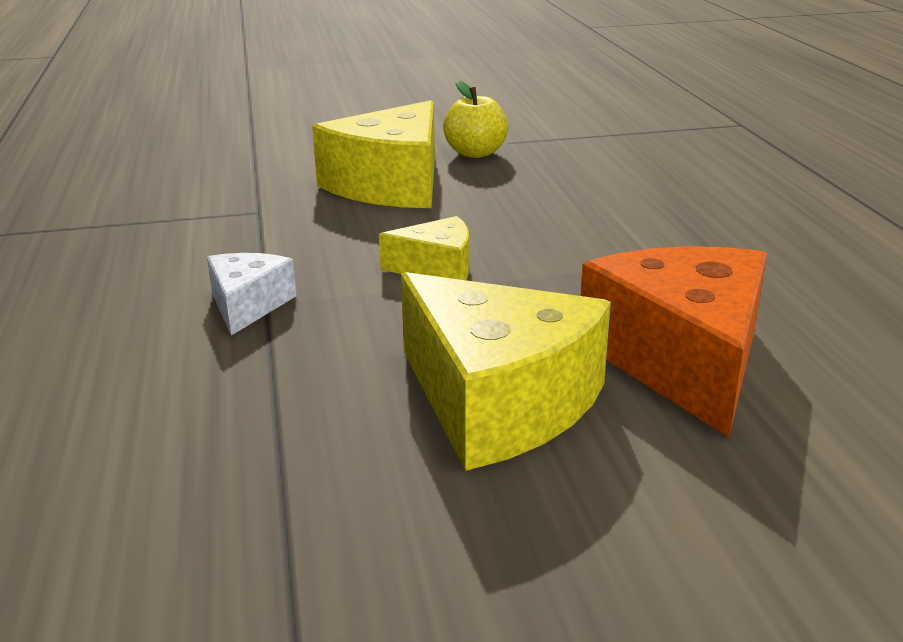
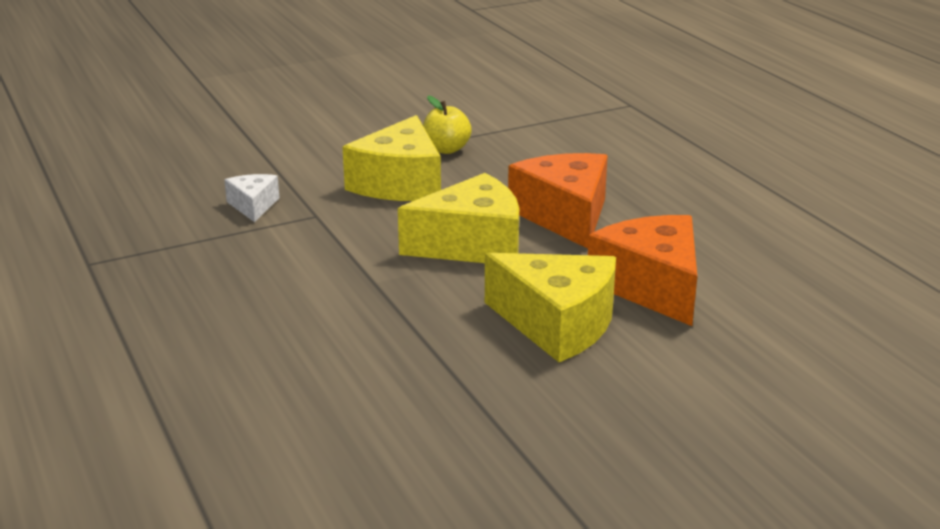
camera: 15 degrees left, 0 degrees up
(248, 305) = (363, 285): white cheese -> white cheese (253, 206)
(437, 268) = (472, 245): yellow cheese -> yellow cheese, size x1.94
(591, 244) = (565, 216): none -> orange cheese

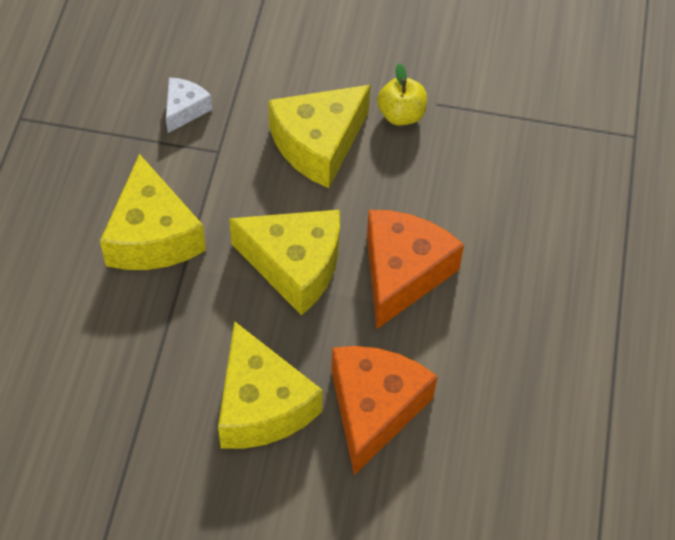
camera: 35 degrees right, 30 degrees up
(318, 277) = (152, 236): none -> yellow cheese

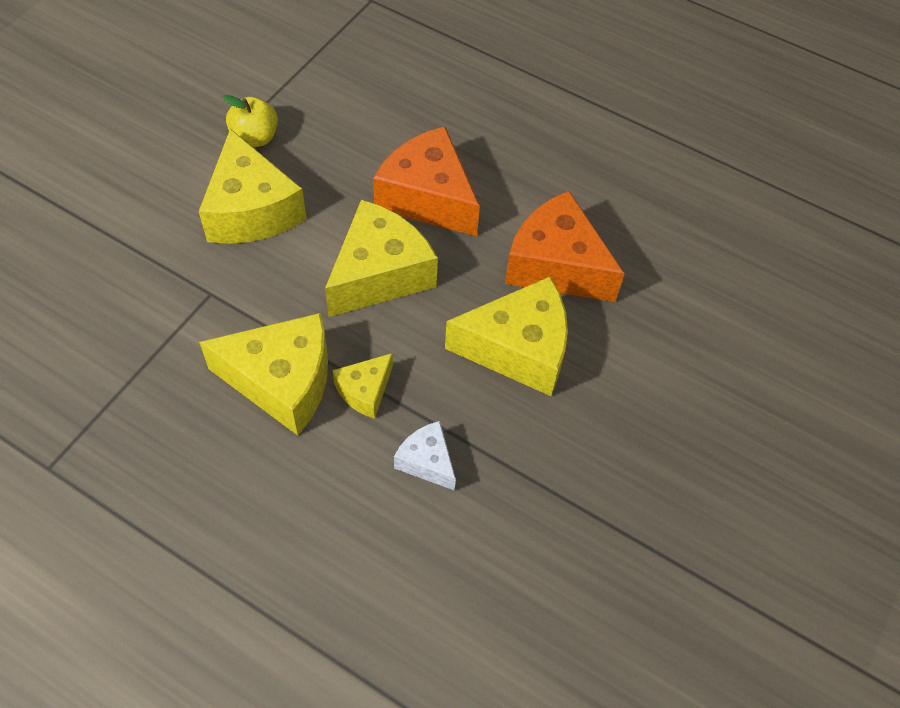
camera: 70 degrees left, 0 degrees up
(167, 298) = (365, 391): none -> yellow cheese
(185, 109) = (139, 305): white cheese -> white cheese (427, 461)

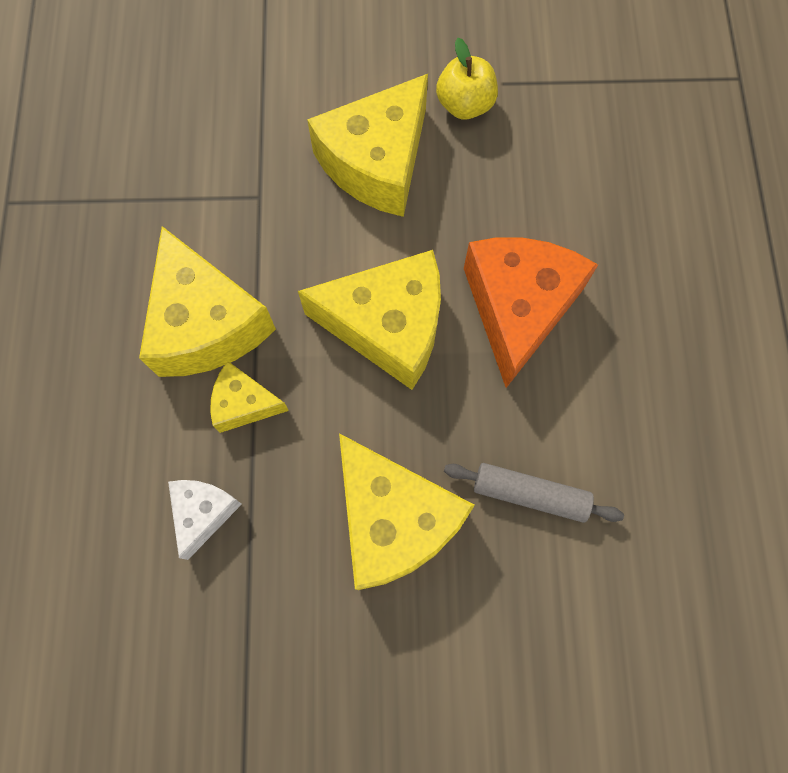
camera: 60 degrees right, 15 degrees up
(556, 265) = (530, 494): orange cheese -> grey rolling pin

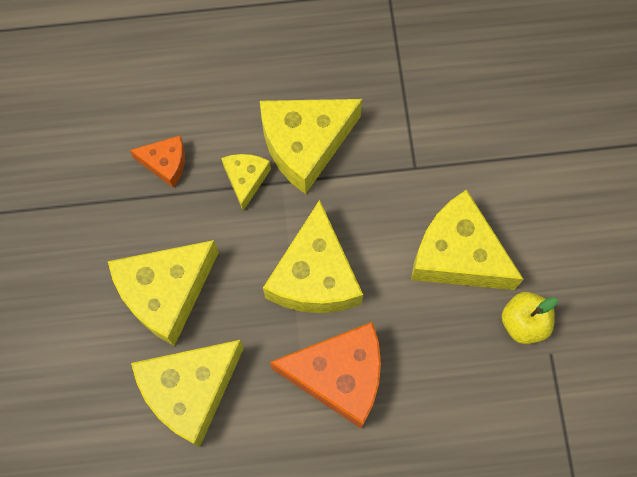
camera: 85 degrees right, 0 degrees up
(203, 513) = (165, 163): white cheese -> orange cheese
(530, 494) = (190, 391): grey rolling pin -> yellow cheese

